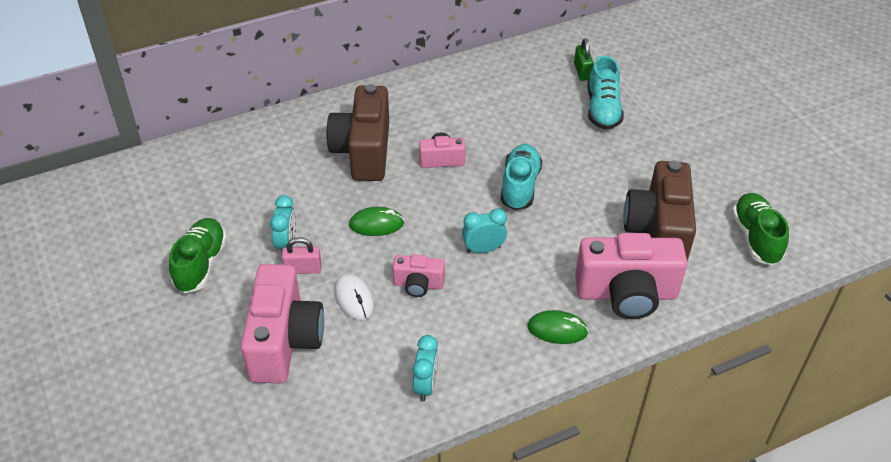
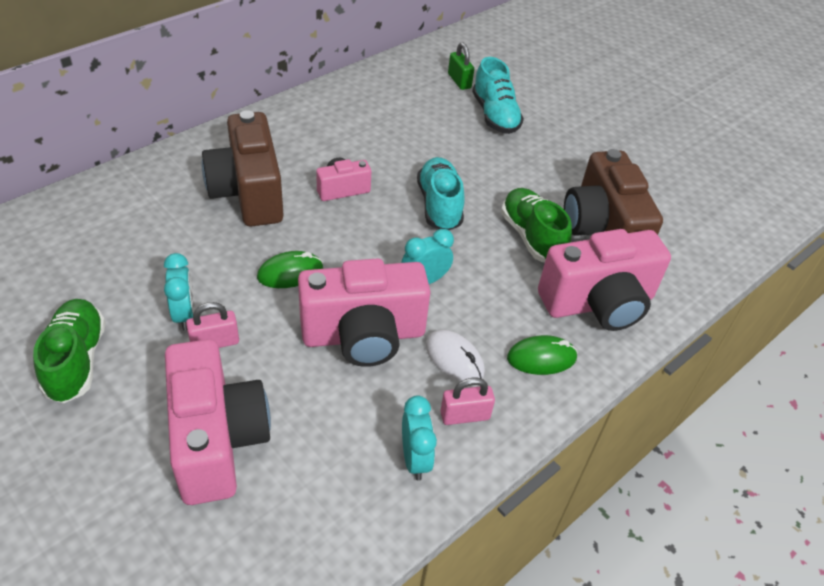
camera: 20 degrees left, 0 degrees up
(354, 299) = (291, 367): white mouse -> white mouse (454, 359)
(418, 284) = (364, 335): pink camera -> pink camera, size x2.00
(476, 362) = (465, 416): none -> pink padlock
(755, 238) = (699, 222): green shoe -> green shoe (531, 237)

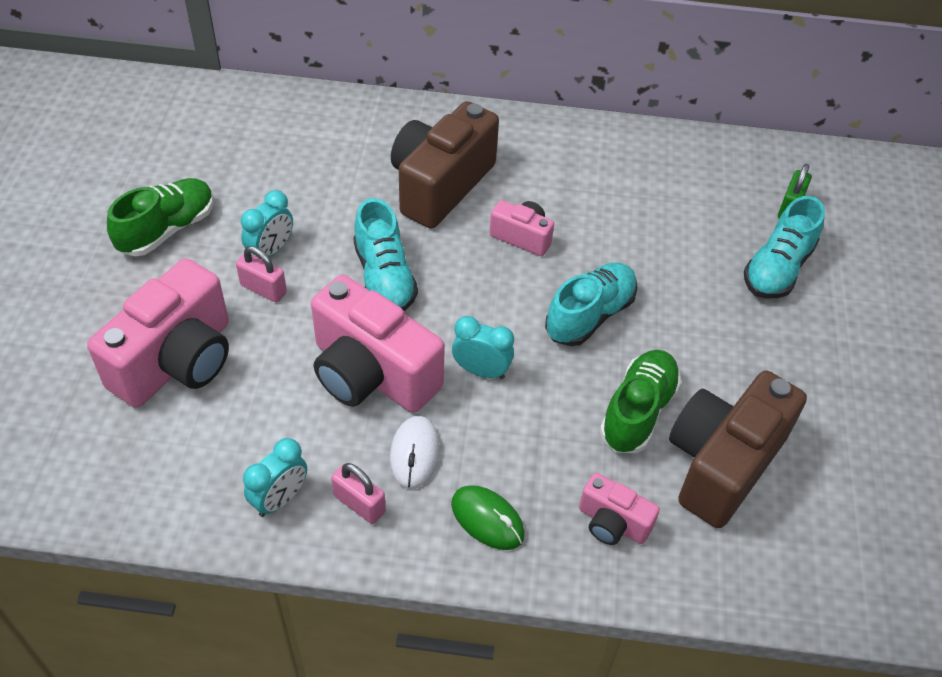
camera: 50 degrees right, 5 degrees up
(290, 273) = (384, 278): green mouse -> turquoise shoe
(598, 303) = (612, 523): pink camera -> pink camera, size x0.50

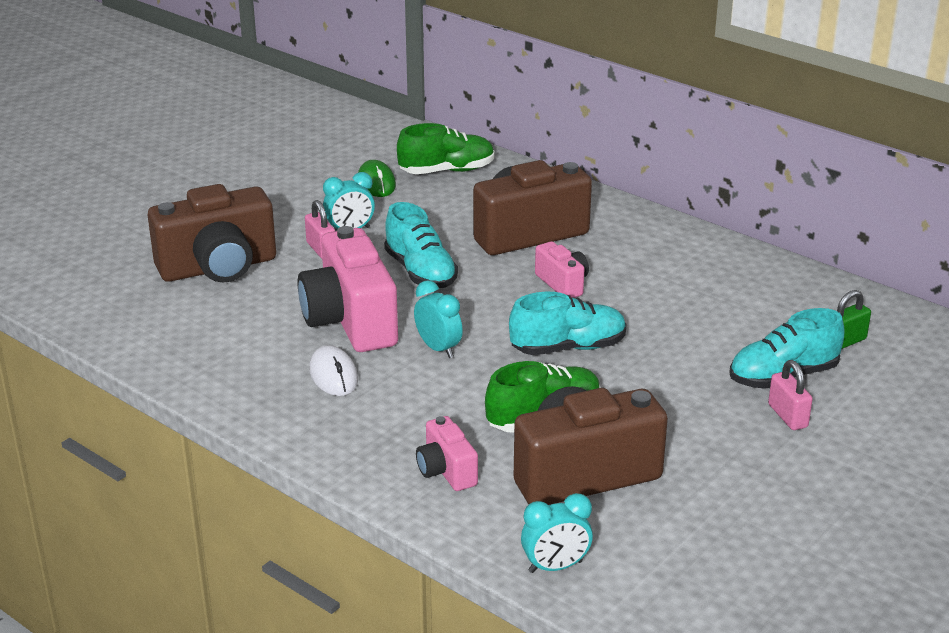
camera: 35 degrees right, 20 degrees down
(167, 229) = (287, 197): green shoe -> green shoe (447, 171)
(177, 361) = (218, 268): pink camera -> brown camera
(280, 499) = (210, 363): turquoise clock -> turquoise clock (555, 567)
(359, 504) = (262, 387): pink padlock -> pink padlock (787, 416)
(384, 278) = (420, 272): turquoise shoe -> turquoise shoe turned 45 degrees counterclockwise
(414, 454) = (333, 375): white mouse -> white mouse turned 60 degrees counterclockwise
(487, 519) = (348, 431): green mouse -> green mouse (376, 183)

